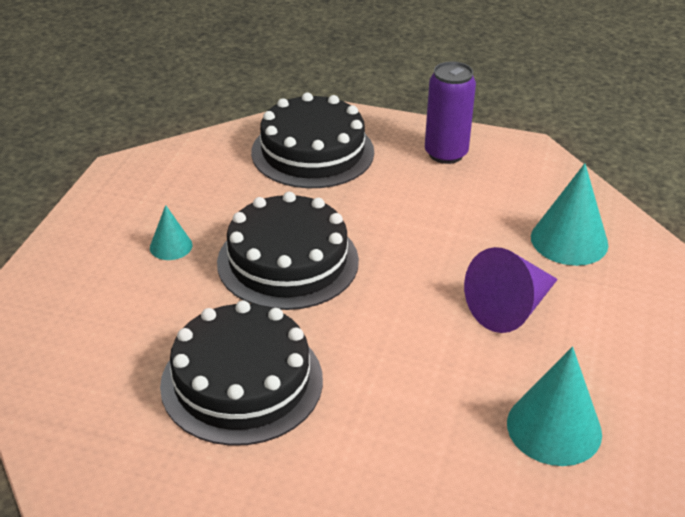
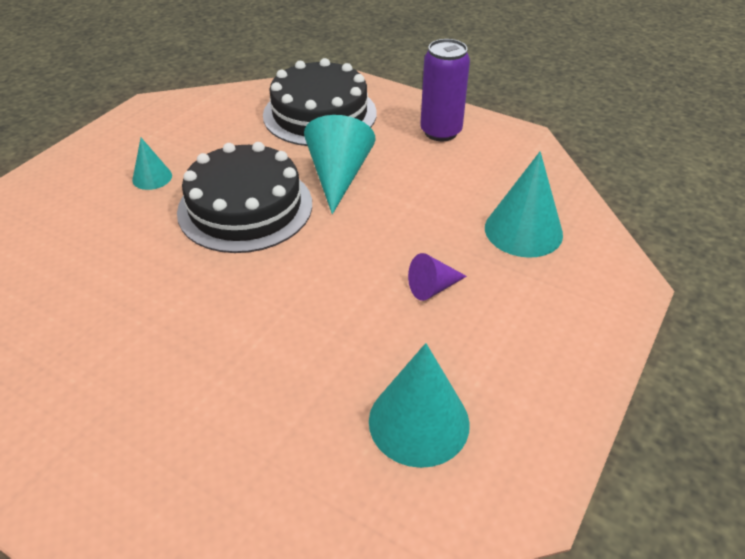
camera: 15 degrees right, 5 degrees up
(242, 381) = (142, 312): black cake -> none
(366, 214) = (338, 176): none -> turquoise cone
(510, 308) = (433, 287): purple cone -> purple cone, size x0.55

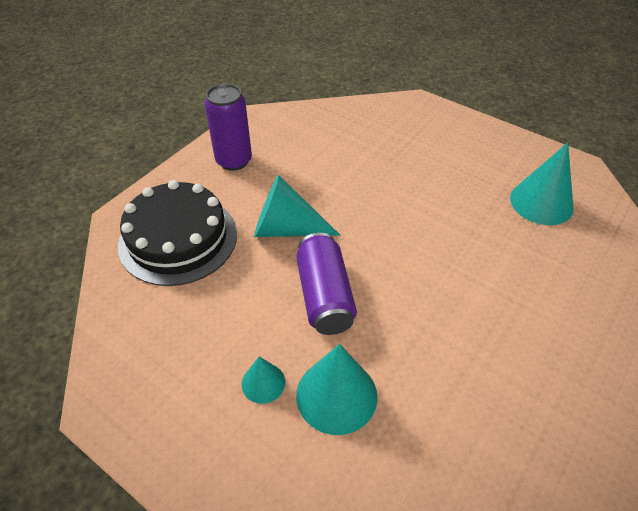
camera: 85 degrees left, 5 degrees up
(245, 207) = (325, 296): black cake -> purple can
(433, 287) = (425, 185): purple cone -> none
(523, 230) = (366, 135): turquoise cone -> turquoise cone (336, 395)

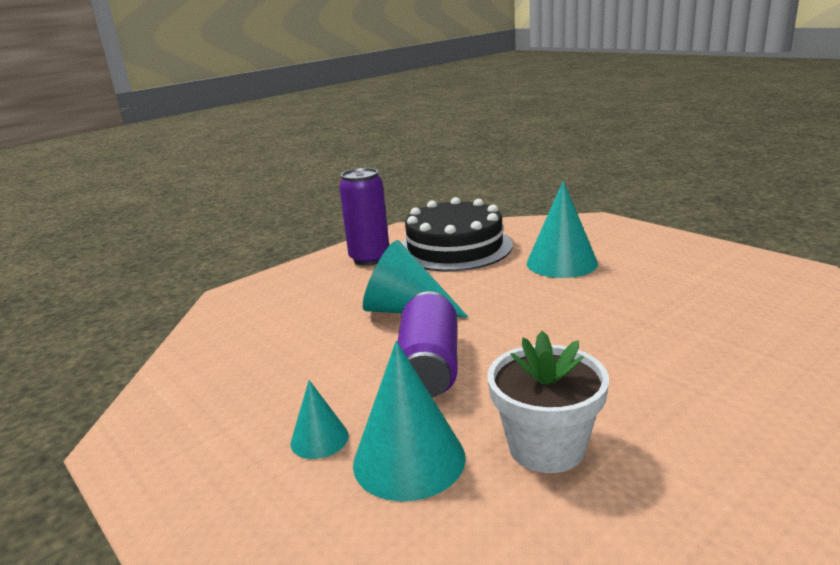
camera: 15 degrees right, 25 degrees down
(178, 239) = (281, 313): black cake -> black cake (455, 247)
(429, 371) = (546, 447): none -> white flower pot
(541, 202) = (744, 300): turquoise cone -> turquoise cone (561, 263)

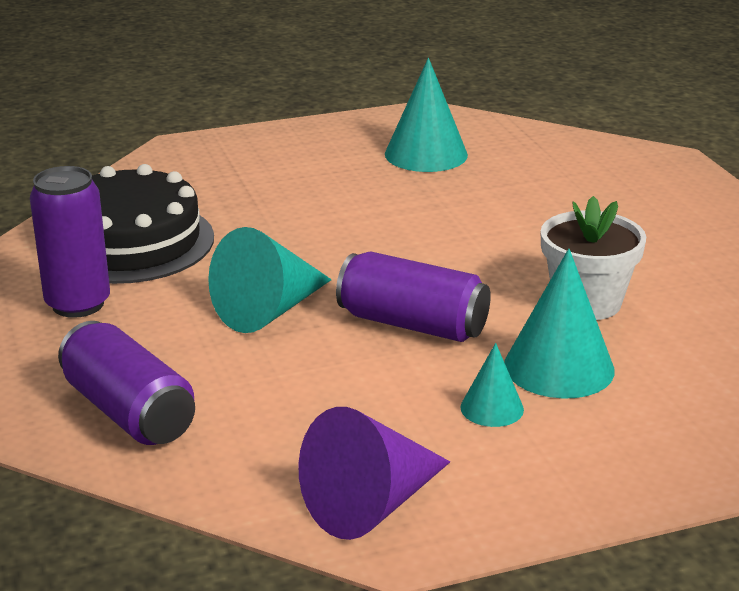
camera: 70 degrees left, 5 degrees up
(168, 419) = (372, 504): none -> purple cone
(259, 307) = (129, 412): none -> purple can
(561, 263) = (265, 198): turquoise cone -> turquoise cone (426, 154)

